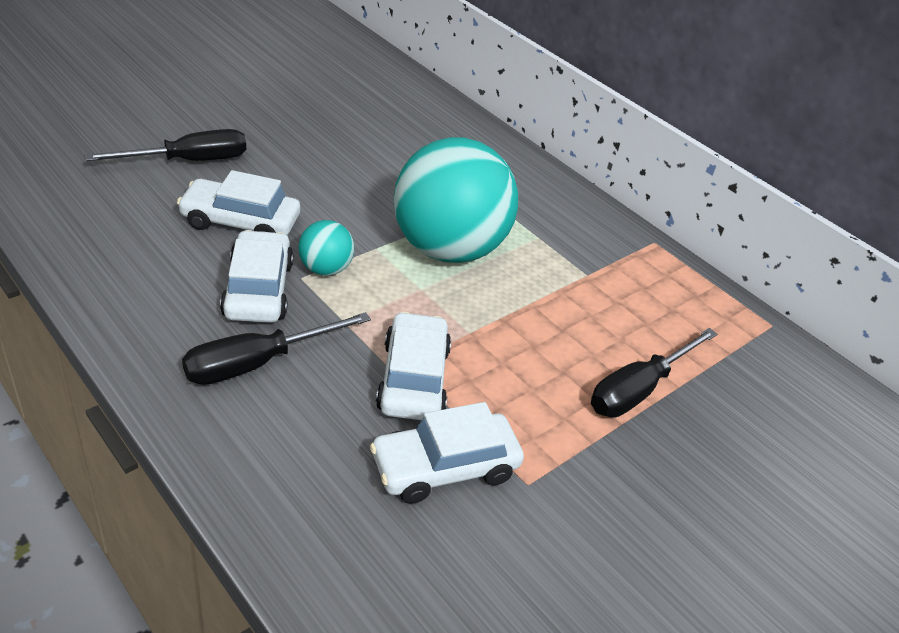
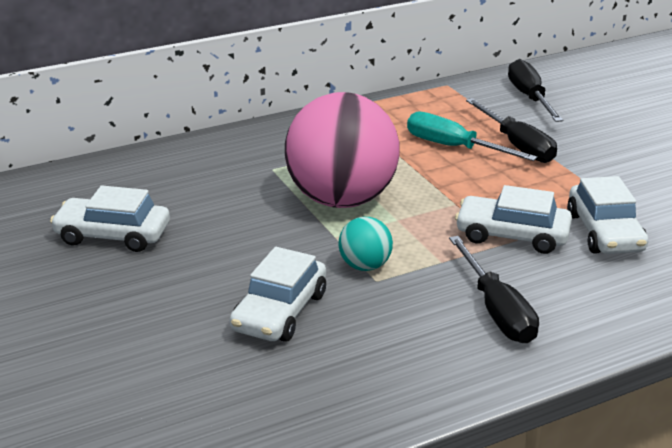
camera: 70 degrees left, 10 degrees down
(189, 161) = (149, 344): black screwdriver -> black screwdriver (529, 97)
(258, 289) = (393, 305): white car -> white car (113, 235)
(448, 249) = (341, 200): turquoise ball -> pink ball
(603, 331) = (454, 147): none -> turquoise screwdriver

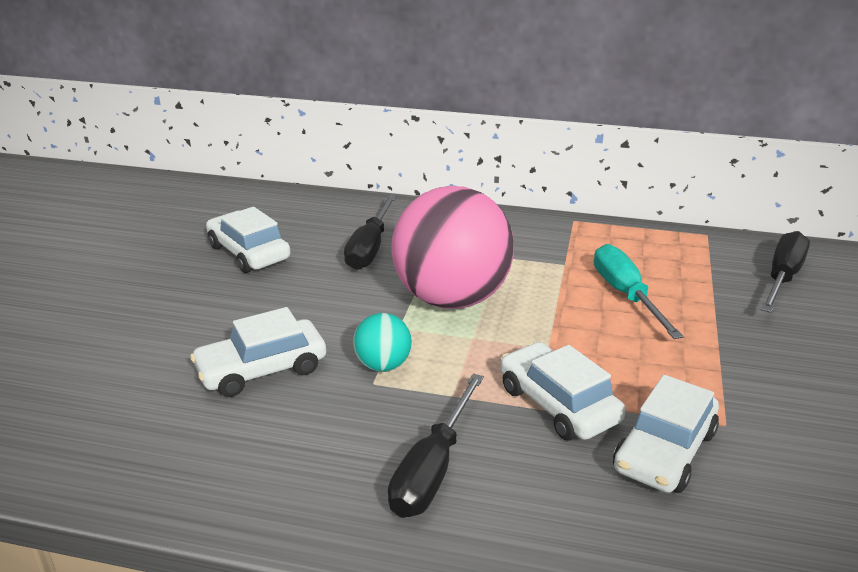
camera: 40 degrees right, 0 degrees up
(517, 145) = (696, 319): black screwdriver -> black screwdriver (370, 248)

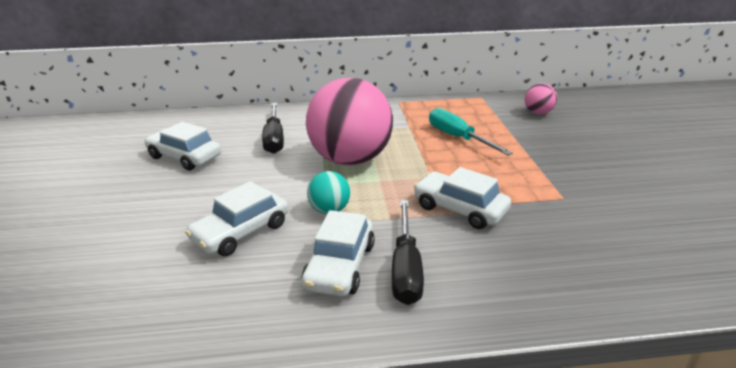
camera: 20 degrees left, 0 degrees up
(664, 451) = (540, 221): white car -> white car (340, 266)
(782, 277) = (538, 113): black screwdriver -> pink ball

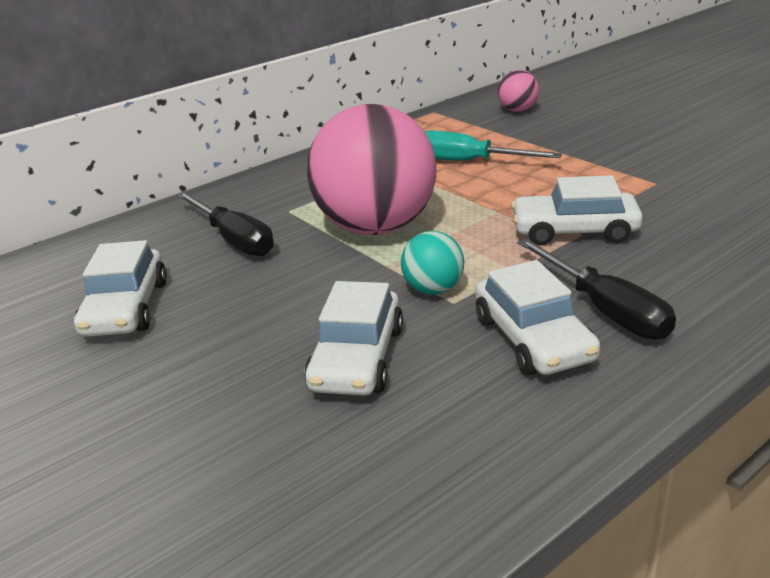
camera: 30 degrees left, 0 degrees up
(184, 157) = (126, 308): white car -> white car turned 90 degrees counterclockwise

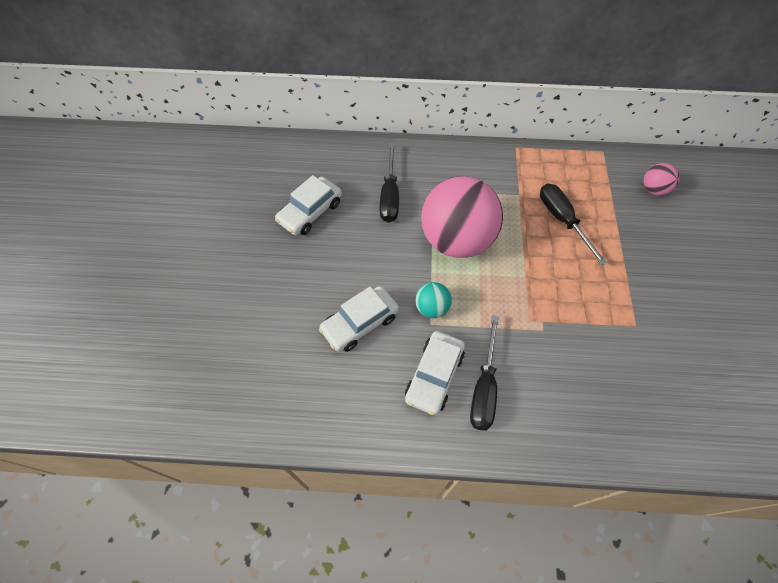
camera: 40 degrees right, 30 degrees up
(468, 162) = (562, 220): turquoise screwdriver -> black screwdriver
(574, 231) = (541, 325): white car -> none

